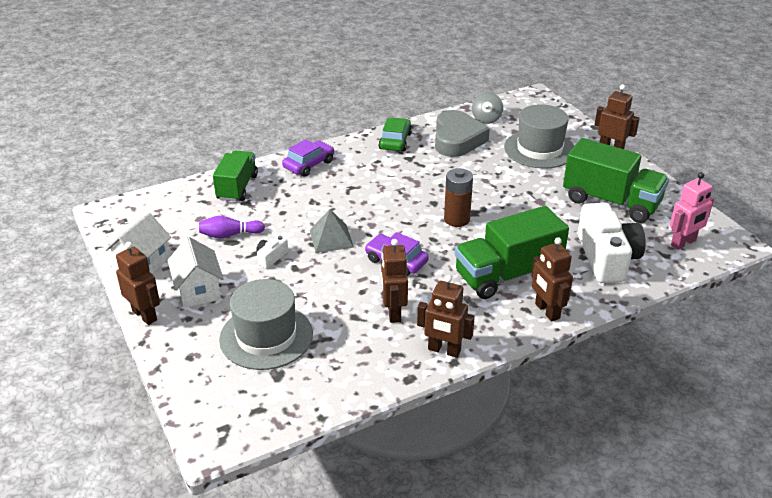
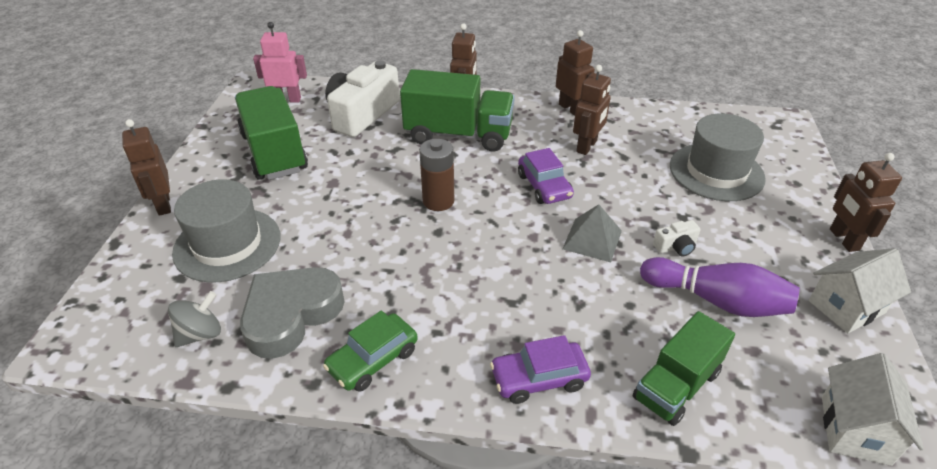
camera: 145 degrees left, 5 degrees up
(198, 290) = (776, 242): white house -> white house (855, 429)
(229, 235) = (717, 300): purple bowling pin -> purple bowling pin, size x1.61

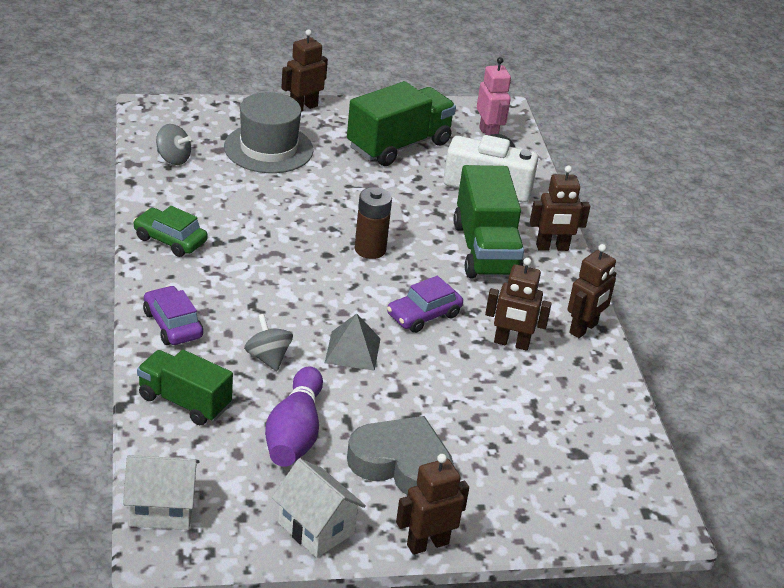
camera: 70 degrees right, 5 degrees down
(291, 314) = (203, 194): grey heart -> grey heart (401, 464)
(601, 303) = (268, 358): none -> grey spinning top
(676, 246) = (364, 408): white camera -> none
(716, 172) = (512, 447): grey hat -> none

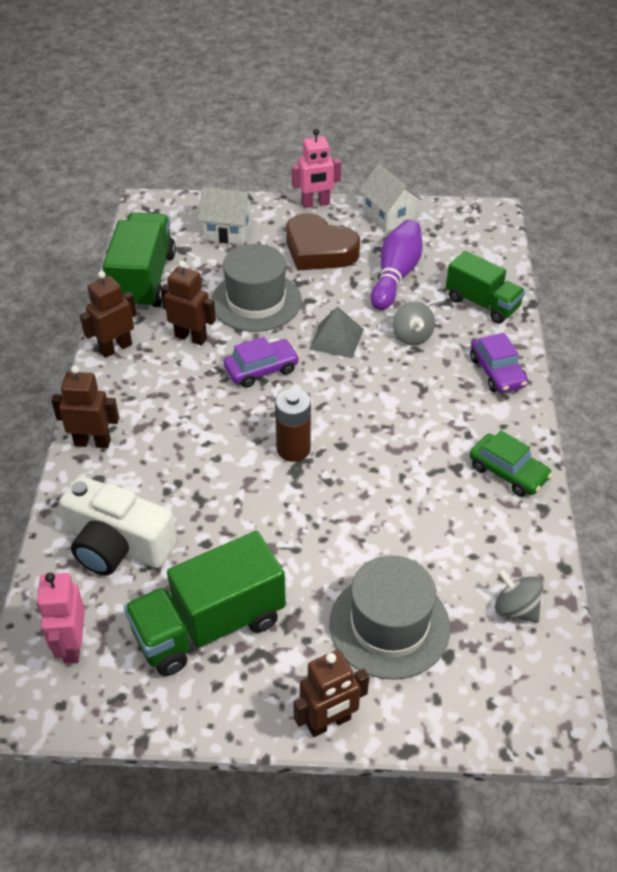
camera: 165 degrees left, 10 degrees up
(162, 509) = (493, 233): white house -> white house (228, 232)
(401, 464) = (319, 250): grey heart -> brown heart
(427, 544) = (315, 204): brown robot -> pink robot
(457, 388) = (256, 301): none -> grey hat
(485, 250) = (168, 442): green truck -> green truck (143, 280)

